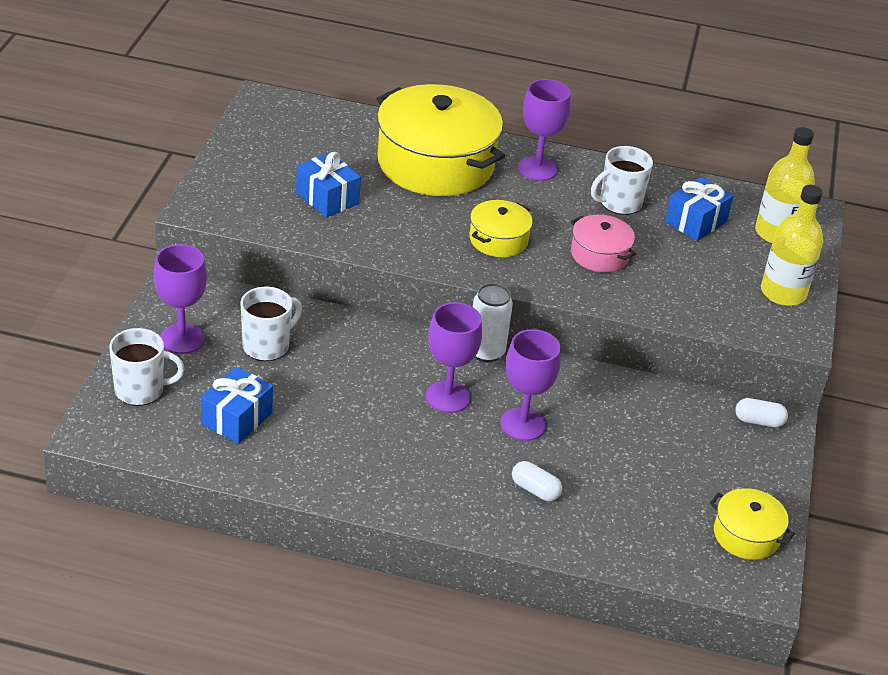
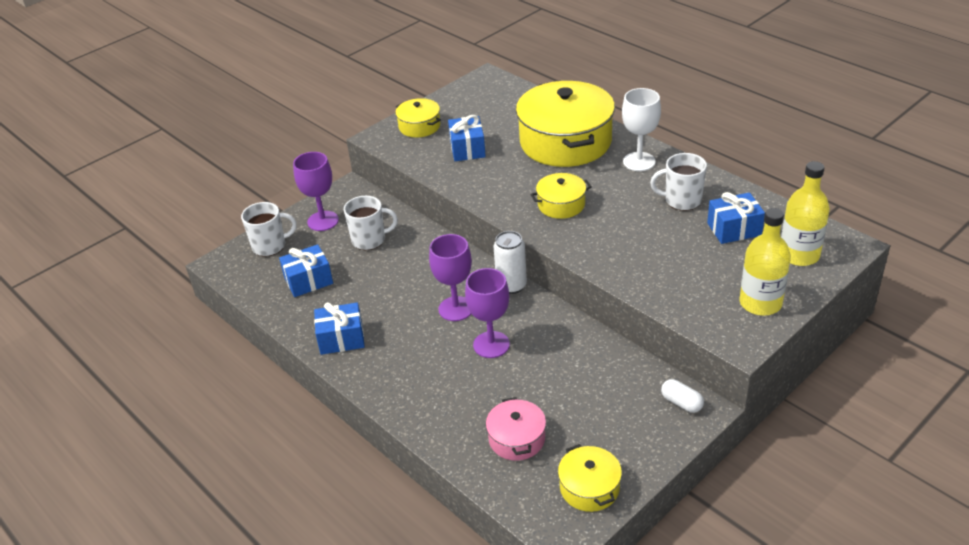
camera: 40 degrees right, 0 degrees up
(141, 390) = (270, 246): white mug -> white mug turned 45 degrees counterclockwise
(238, 182) = (419, 126): none -> yellow pot
(346, 474) = (341, 338): none -> blue gift
(535, 490) = (457, 394): white capsule -> none
(537, 169) = (639, 162): purple goblet -> white goblet
(599, 255) = (629, 234): pink pot -> pink pot (516, 439)

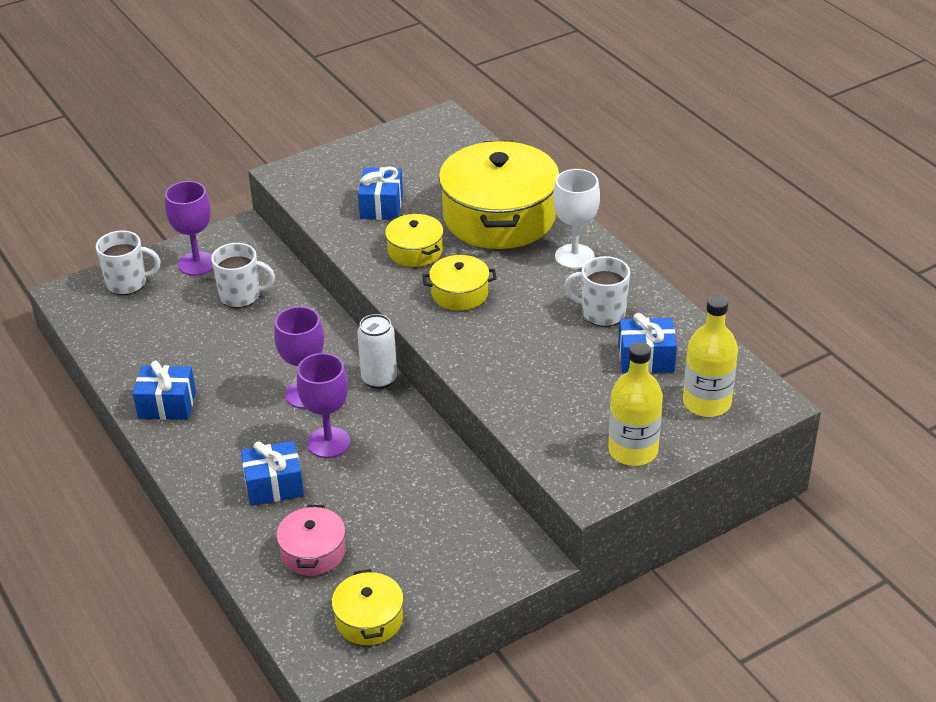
camera: 10 degrees right, 0 degrees up
(308, 281) = (155, 331): blue gift -> blue gift (274, 485)
(419, 126) = (337, 168): yellow pot -> yellow pot (415, 251)
(681, 403) = (512, 548): white capsule -> none

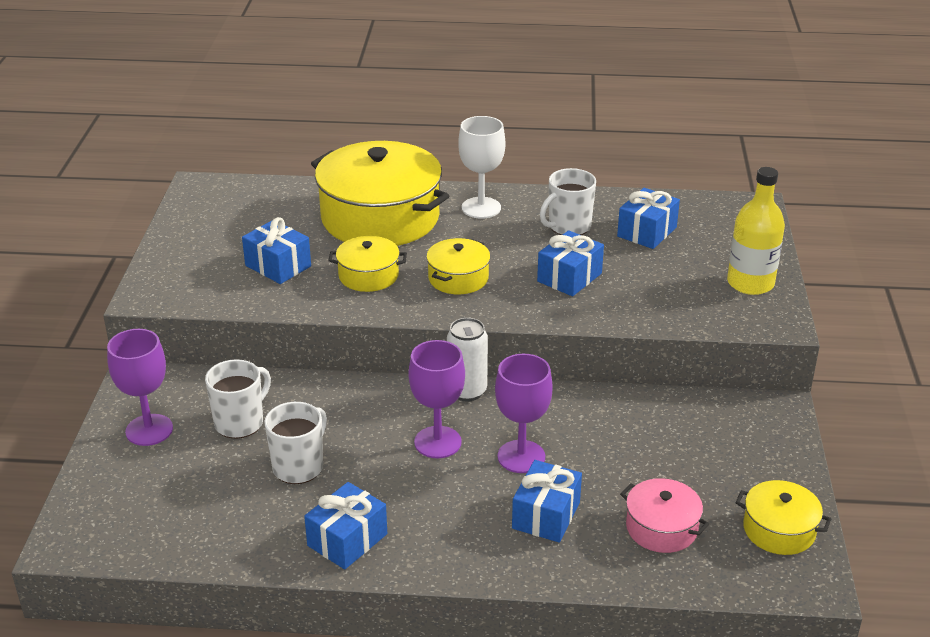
camera: 55 degrees left, 5 degrees down
(128, 283) = (112, 490): white mug -> white mug (299, 466)
(525, 347) = (569, 277): none -> blue gift
(706, 403) = (727, 230): yellow bottle -> none

